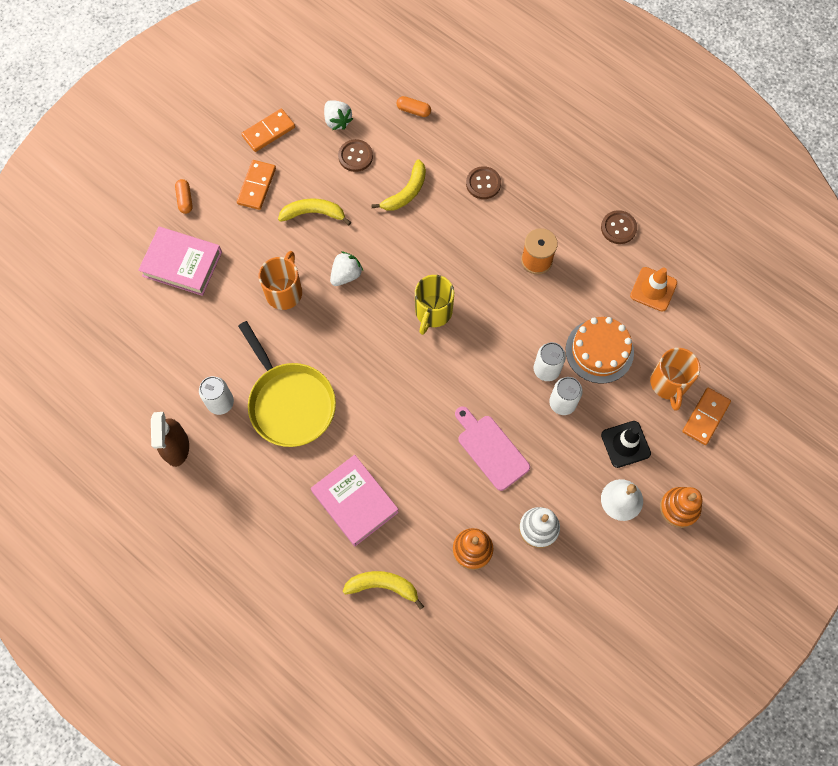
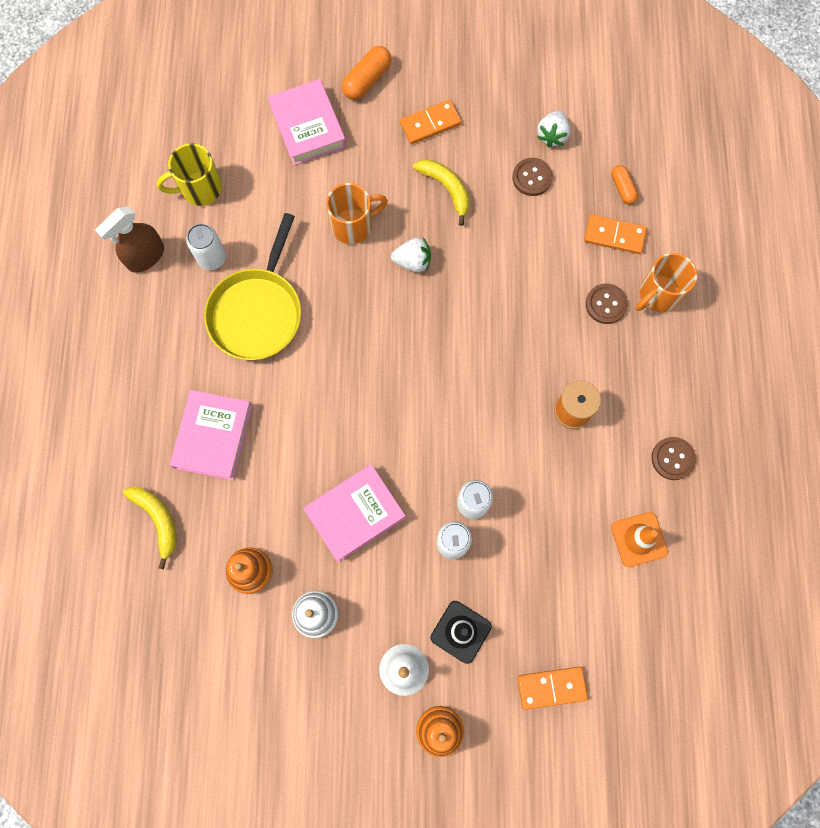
camera: 50 degrees right, 5 degrees up
(185, 199) = (367, 80): orange capsule -> orange capsule, size x1.57
(268, 131) = (489, 90): orange domino -> orange domino (614, 235)
(406, 192) = (536, 247): yellow banana -> none
(433, 312) = (441, 361): yellow mug -> yellow mug (200, 189)
(490, 449) = (355, 514): pink cutting board -> pink book
(599, 351) = (532, 537): orange cake -> none
(669, 384) = (555, 627): orange mug -> orange mug (658, 294)

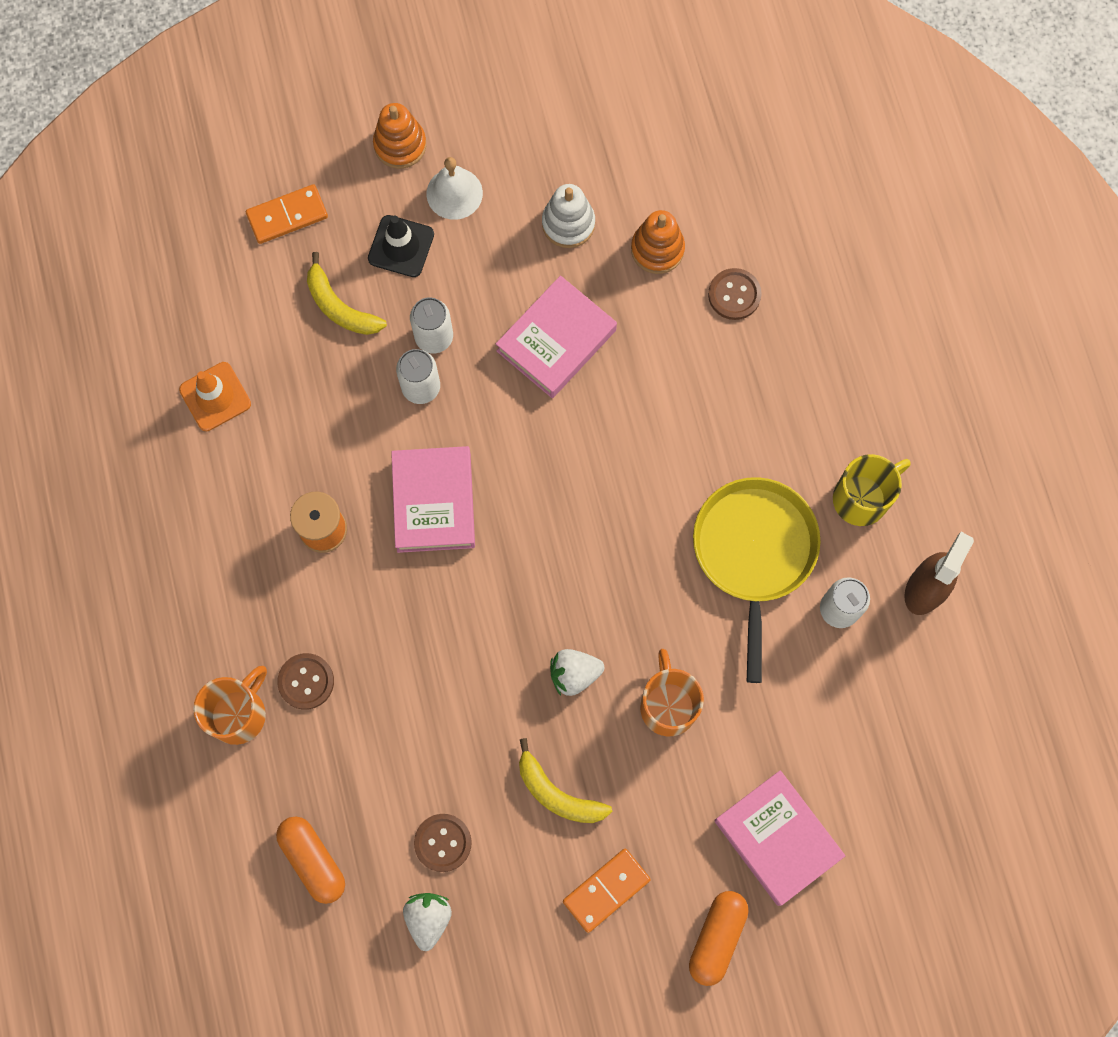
camera: 165 degrees right, 0 degrees up
(158, 520) = (782, 276): yellow banana -> yellow banana (340, 306)
(200, 189) = (891, 703): yellow mug -> yellow mug (862, 498)
(213, 436) = (753, 385): pink book -> pink book (434, 502)
(353, 225) = (668, 705): orange mug -> orange mug turned 120 degrees clockwise
(614, 235) = (312, 784): orange domino -> none
(622, 188) = (313, 860): orange capsule -> orange capsule, size x1.57
(672, 459) = (188, 502): brown button -> brown button (734, 295)

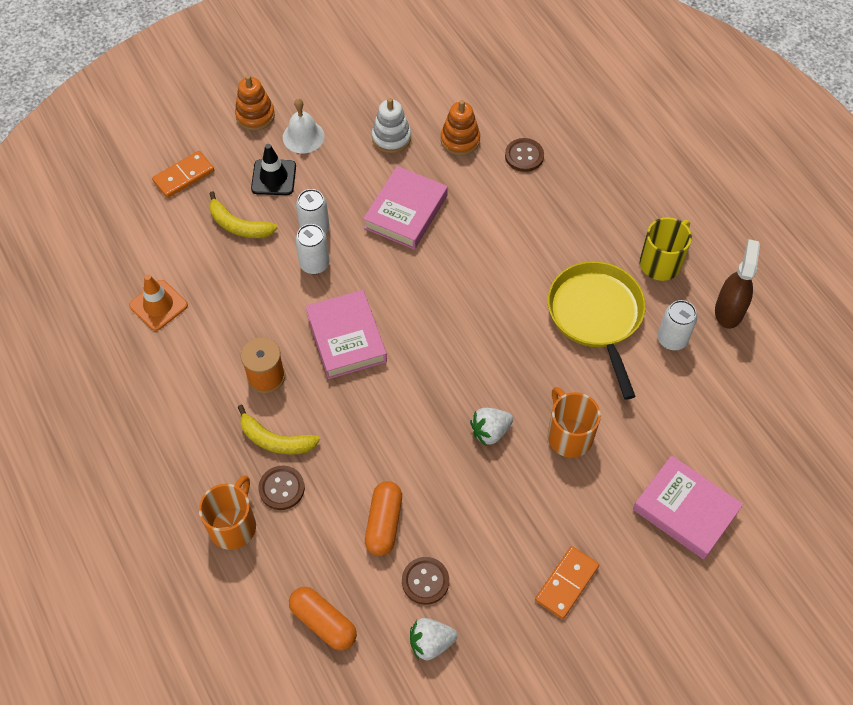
camera: 15 degrees left, 15 degrees down
(428, 918) = (431, 643): white strawberry -> white strawberry turned 90 degrees counterclockwise
(557, 793) = (504, 521): yellow banana -> yellow banana (275, 440)
(716, 937) = (665, 596): orange capsule -> orange capsule (384, 523)

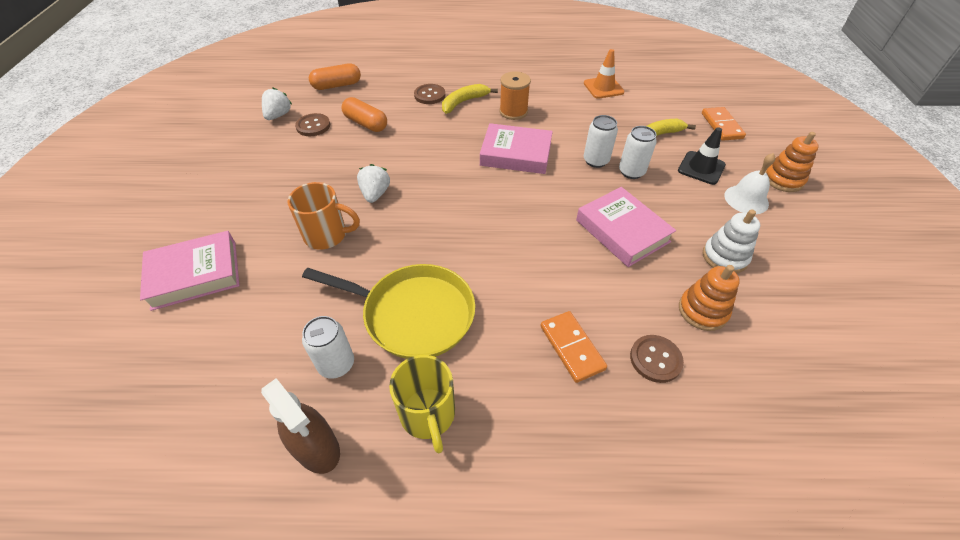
camera: 120 degrees right, 10 degrees down
(233, 525) = (425, 74): orange mug -> none
(567, 583) = (235, 182): orange domino -> orange domino (571, 347)

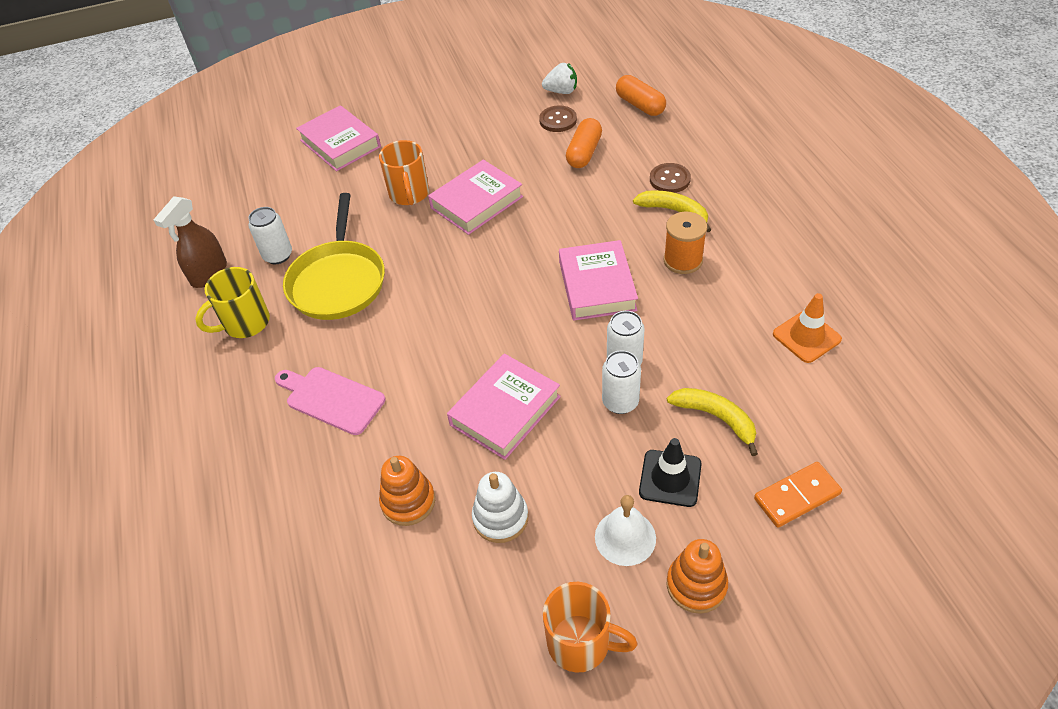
camera: 75 degrees right, 0 degrees up
(375, 194) = (476, 202): white strawberry -> pink book
(571, 347) = (331, 399): orange domino -> pink cutting board
(655, 359) = (334, 467): brown button -> none
(829, 240) = (581, 643): none -> orange mug

